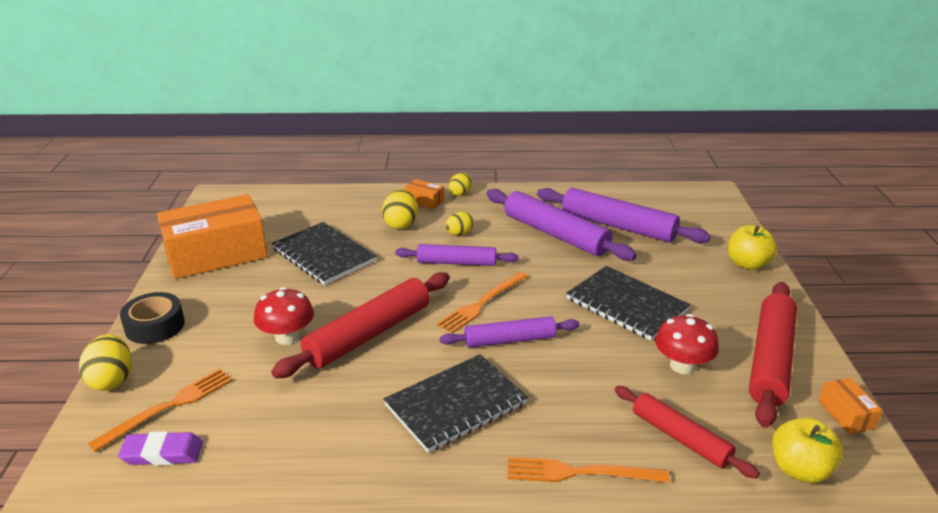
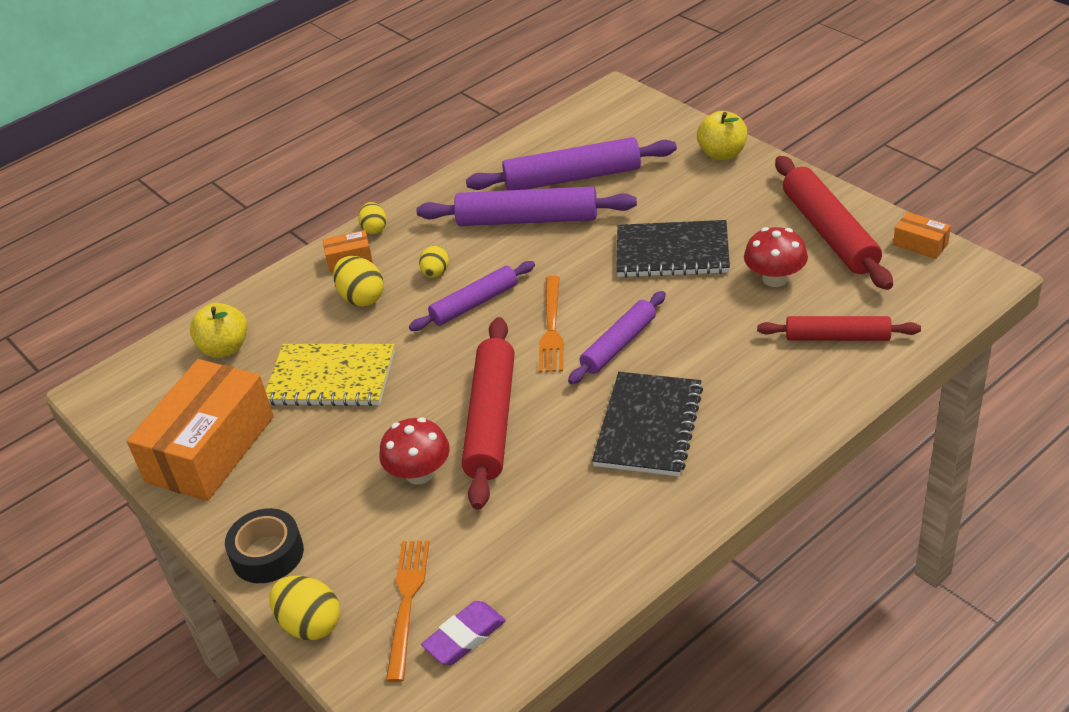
camera: 35 degrees left, 10 degrees up
(324, 255) = (331, 378): black notebook -> yellow notebook
(580, 473) = (802, 411): orange fork -> none
(799, 470) = (934, 307): yellow apple -> yellow apple (225, 348)

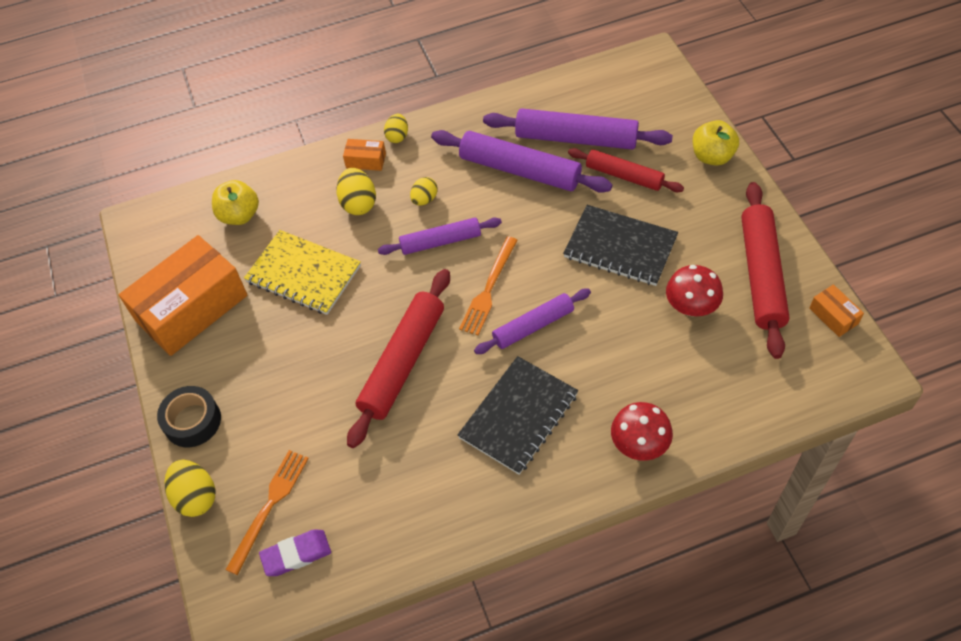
camera: 20 degrees right, 15 degrees up
(419, 473) = (328, 391): red mushroom -> red mushroom (639, 444)
(837, 337) = (712, 386): red rolling pin -> red rolling pin (624, 175)

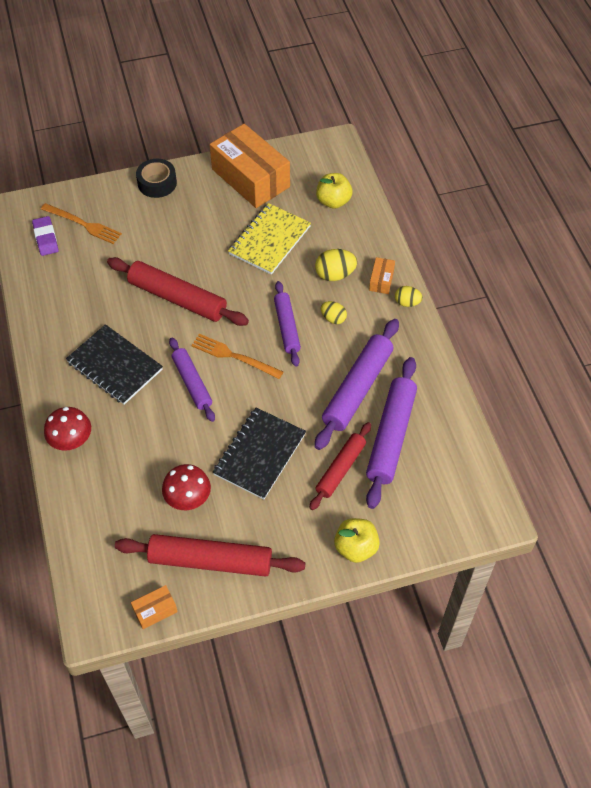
camera: 90 degrees right, 0 degrees up
(196, 497) = (100, 187): yellow egg -> none

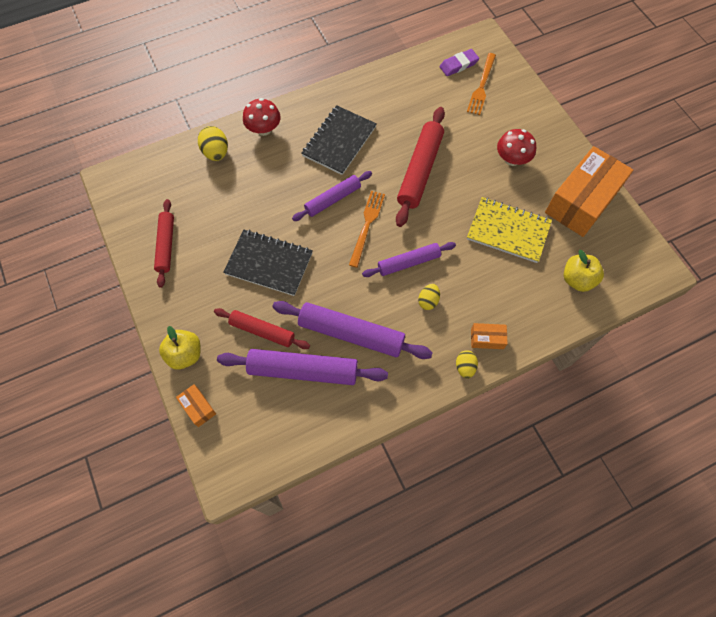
camera: 80 degrees right, 10 degrees up
(155, 610) = (122, 216): orange box -> orange box (198, 407)
(157, 183) = (547, 128): black tape -> none
(188, 498) = (221, 218): red mushroom -> red mushroom (512, 159)
(210, 560) = (166, 245): red rolling pin -> red rolling pin, size x0.63
(335, 275) = (482, 295): yellow egg -> yellow egg (216, 153)

